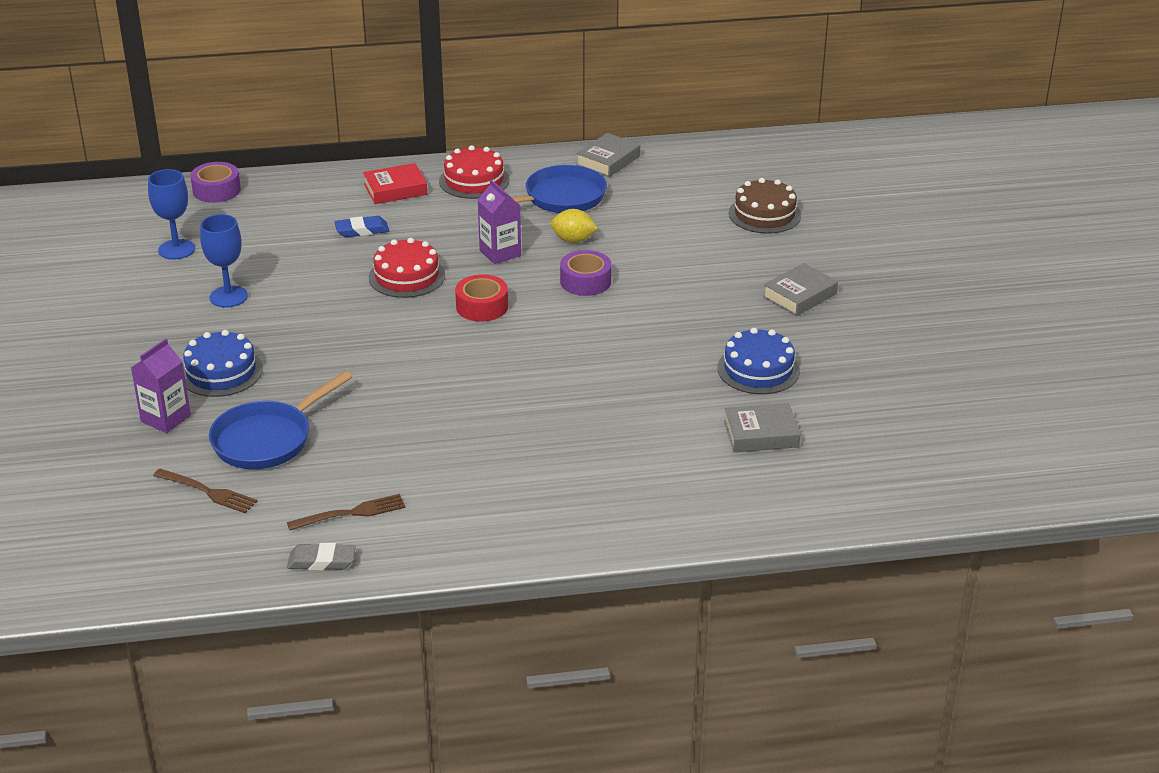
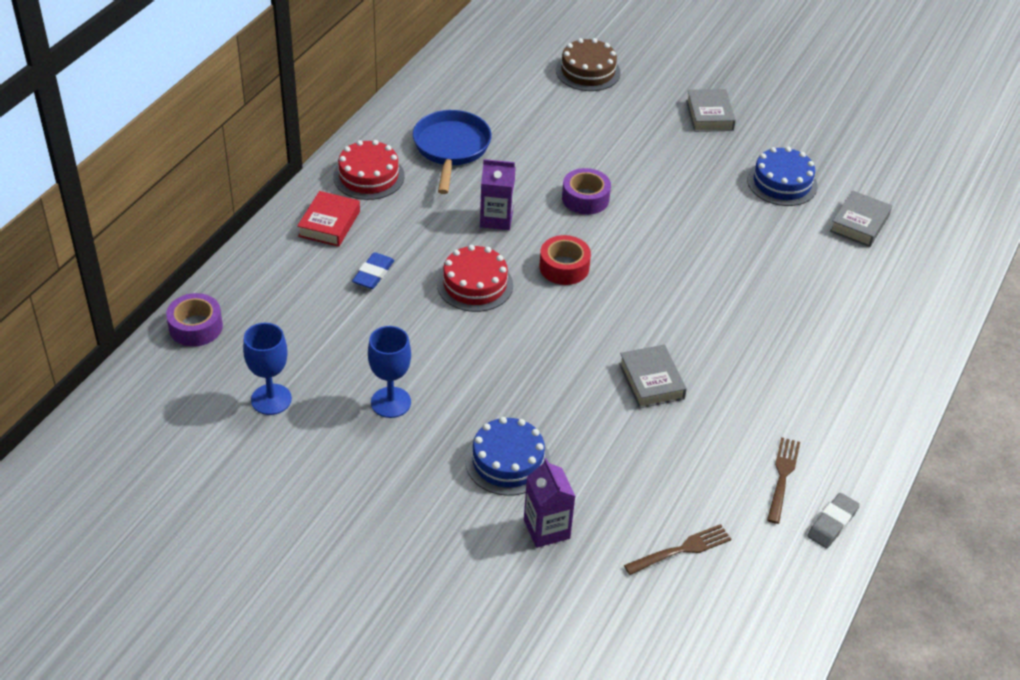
camera: 55 degrees left, 10 degrees up
(268, 439) = (637, 478): blue pan -> none
(573, 240) = (520, 174): yellow lemon -> none
(608, 161) = (424, 97): grey book -> grey book (651, 381)

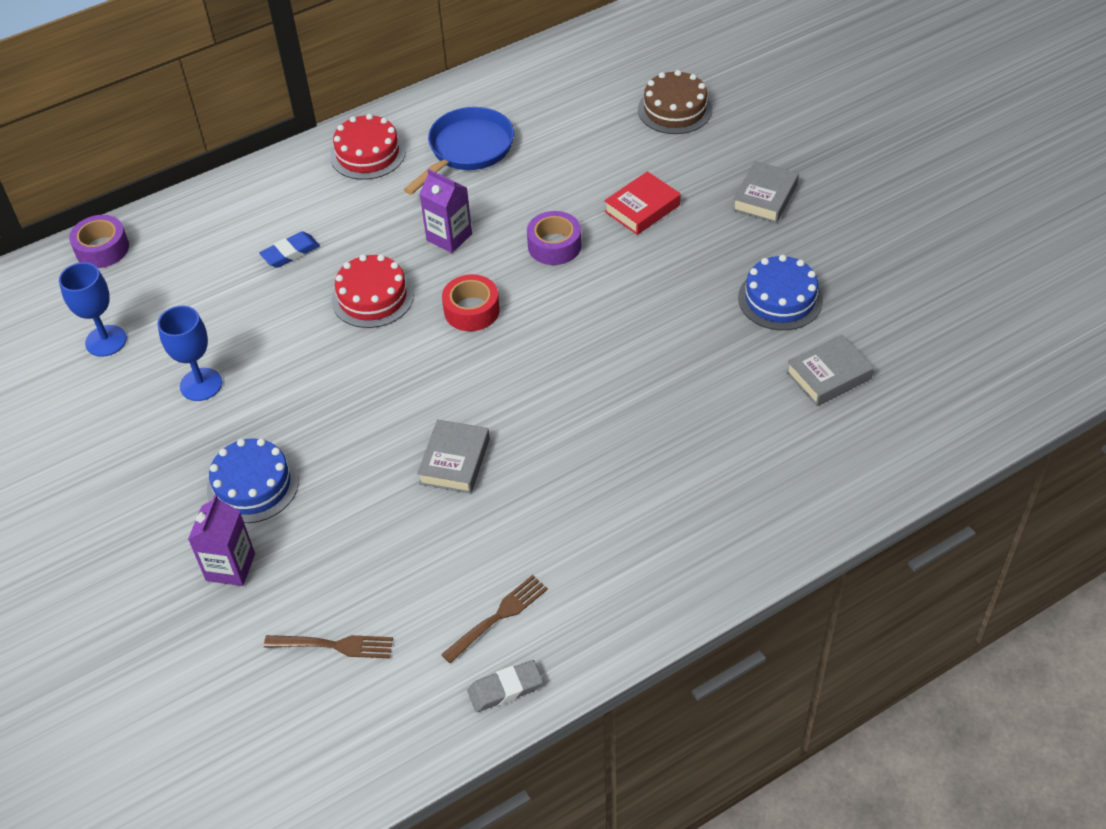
camera: 35 degrees right, 5 degrees up
(329, 224) = (293, 189): red book -> red book (642, 208)

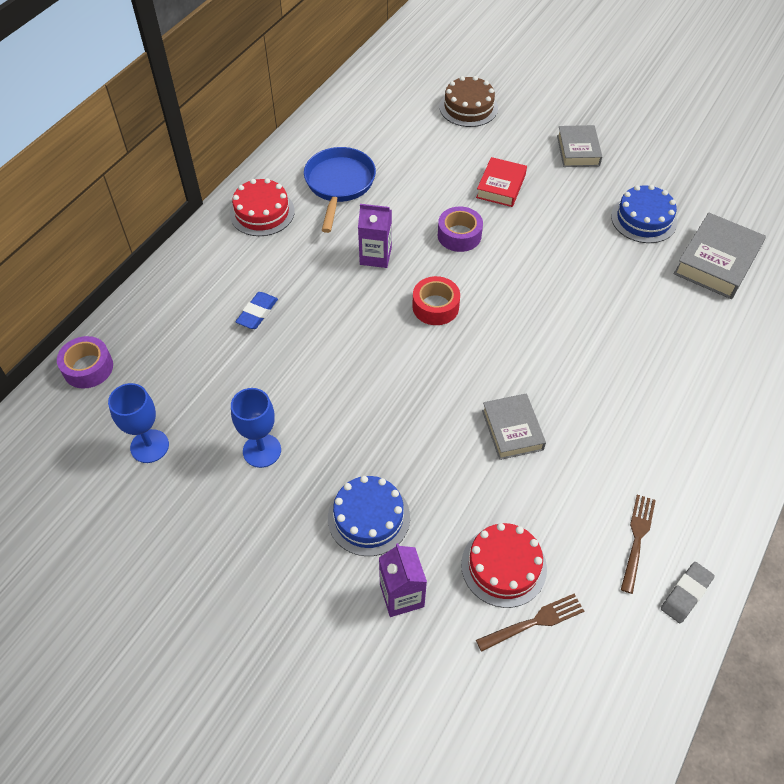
camera: 30 degrees left, 5 degrees up
(372, 297) = (351, 324): red cake -> red cake (503, 566)
(828, 375) = (716, 262): grey book -> grey book, size x1.50

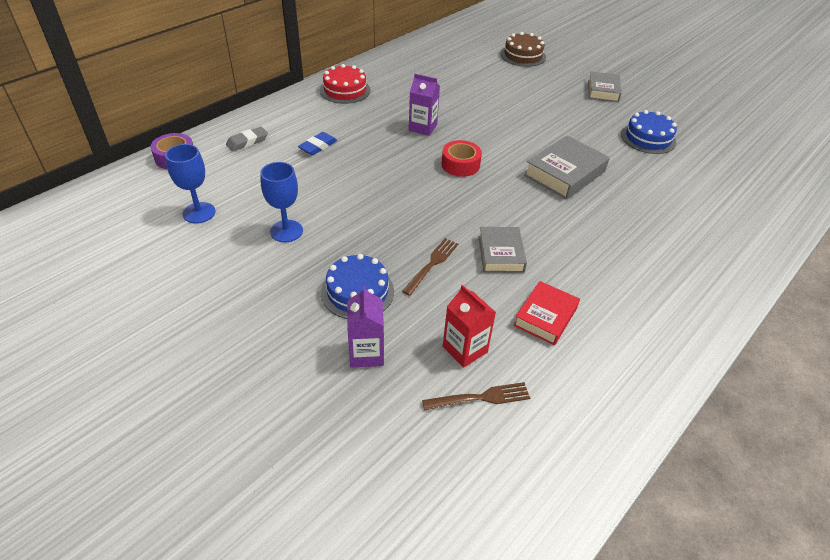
camera: 10 degrees right, 10 degrees down
(339, 185) = (409, 83): blue pan -> none
(459, 235) = (493, 125): purple tape -> none
(501, 186) = (535, 102): red book -> red book (545, 317)
(503, 566) = (465, 349): red cake -> red carton
(637, 539) = (594, 352): brown fork -> brown fork (432, 264)
(685, 594) = (631, 404): grey eraser -> grey eraser (247, 141)
(716, 262) = (705, 173): grey book -> grey book (565, 173)

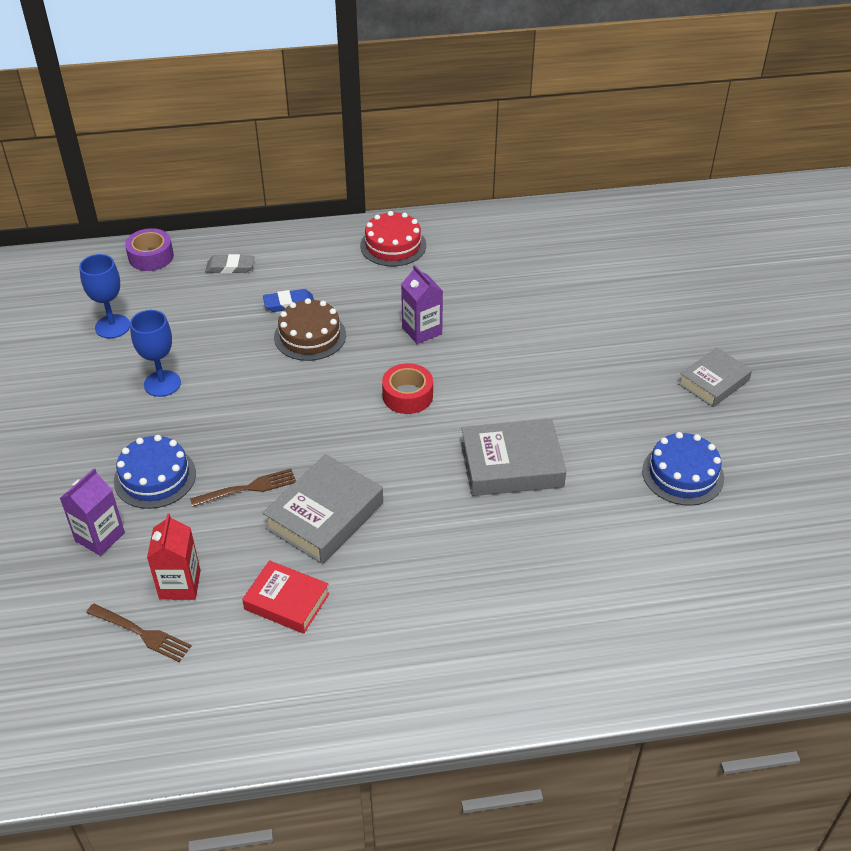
camera: 40 degrees right, 0 degrees up
(501, 254) = (325, 515): grey book -> grey book, size x1.50
(523, 55) = (670, 285): brown cake -> brown cake (310, 336)
(545, 317) = (286, 601): red book -> red book turned 45 degrees clockwise

